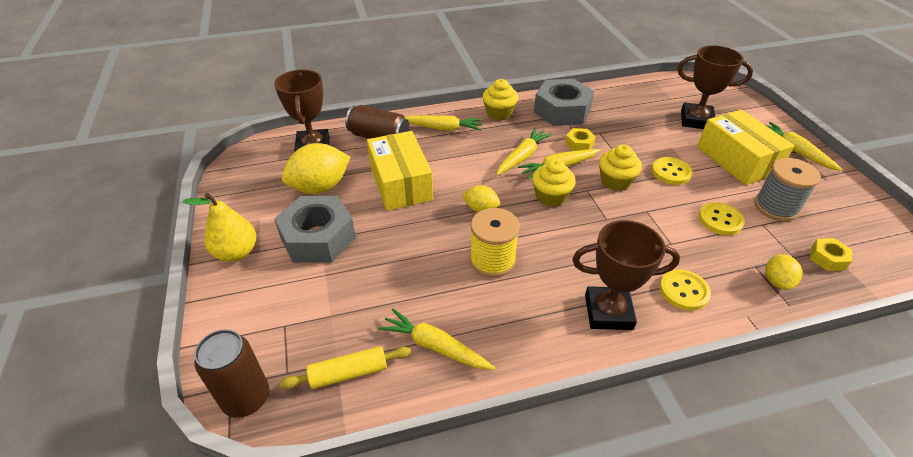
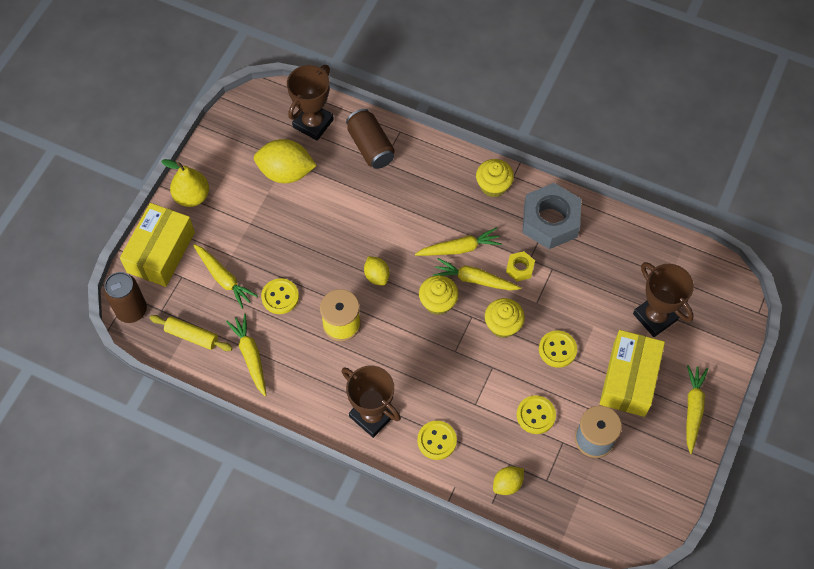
camera: 40 degrees right, 20 degrees up
(318, 238) = (249, 221): grey nut -> none
(400, 183) = (344, 209): yellow box -> yellow box (161, 252)
(411, 276) = (280, 297): none -> yellow button
(443, 128) = (429, 171): yellow carrot -> yellow carrot (224, 278)
(827, 258) = (568, 500): yellow nut -> none

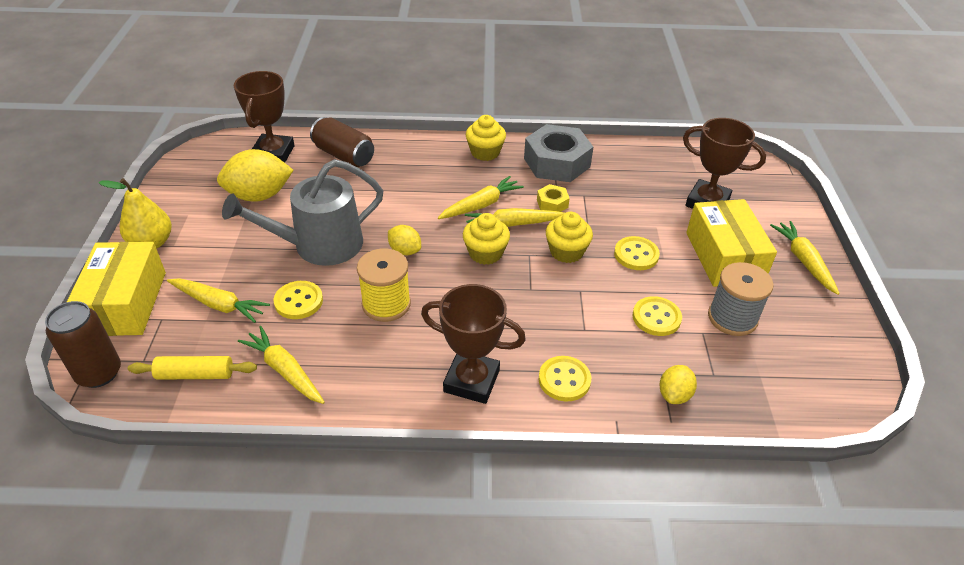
camera: 25 degrees left, 20 degrees down
(314, 246) = (320, 245): none -> grey watering can

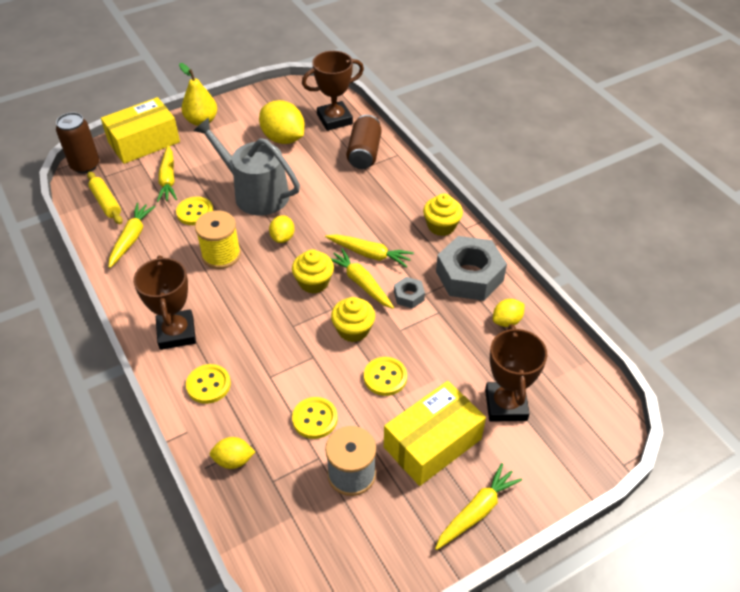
camera: 60 degrees right, 5 degrees up
(552, 203) = (409, 296): yellow nut -> grey nut
(621, 165) = (507, 321): none -> yellow lemon

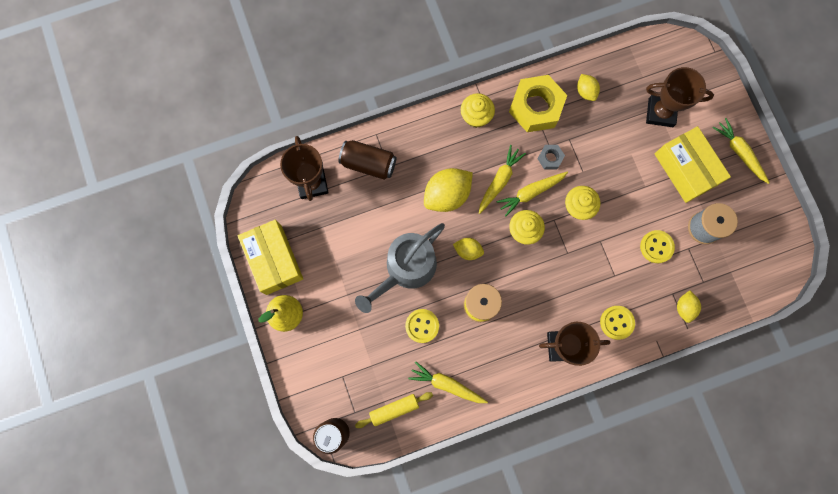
camera: 80 degrees left, 30 degrees up
(144, 142) = (309, 373): yellow box -> yellow box (274, 260)
(168, 179) = (372, 350): yellow carrot -> none
(283, 138) = (332, 236): yellow lemon -> yellow lemon (447, 195)
(385, 377) = (626, 191): yellow button -> none
(469, 276) = (536, 107): grey nut -> yellow nut

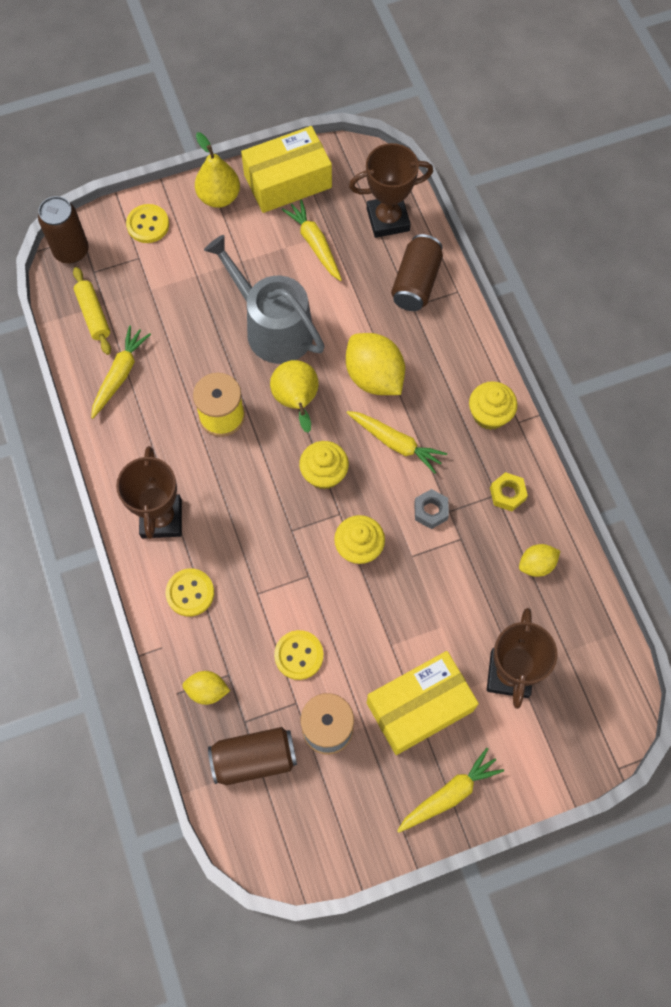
camera: 90 degrees right, 10 degrees down
(422, 326) = (197, 346): yellow button -> yellow button (148, 225)
(468, 250) = (296, 402): yellow lemon -> yellow pear
(530, 193) = (378, 483): yellow carrot -> yellow carrot (314, 244)
(536, 107) = (507, 494): yellow nut -> yellow nut, size x0.46
(727, 275) = (254, 758): none -> brown can

